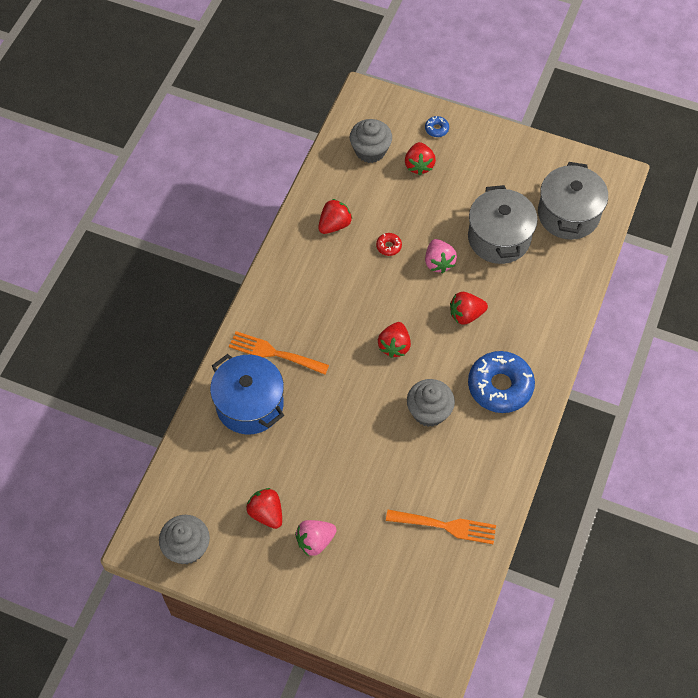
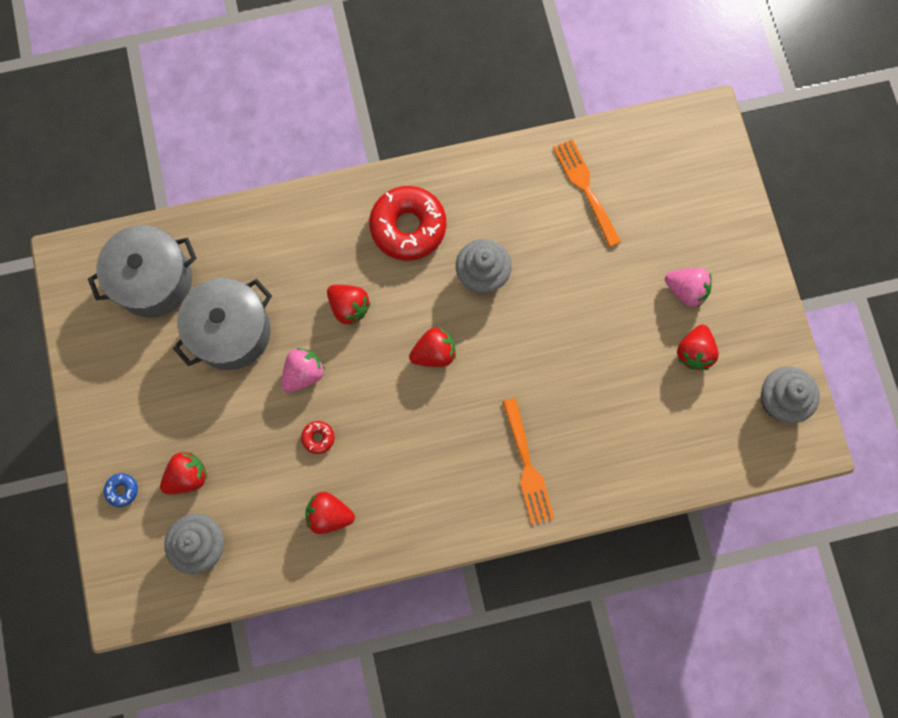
camera: 125 degrees left, 15 degrees up
(249, 405) = (600, 449): blue pot -> none
(500, 386) = (408, 227): blue donut -> red donut

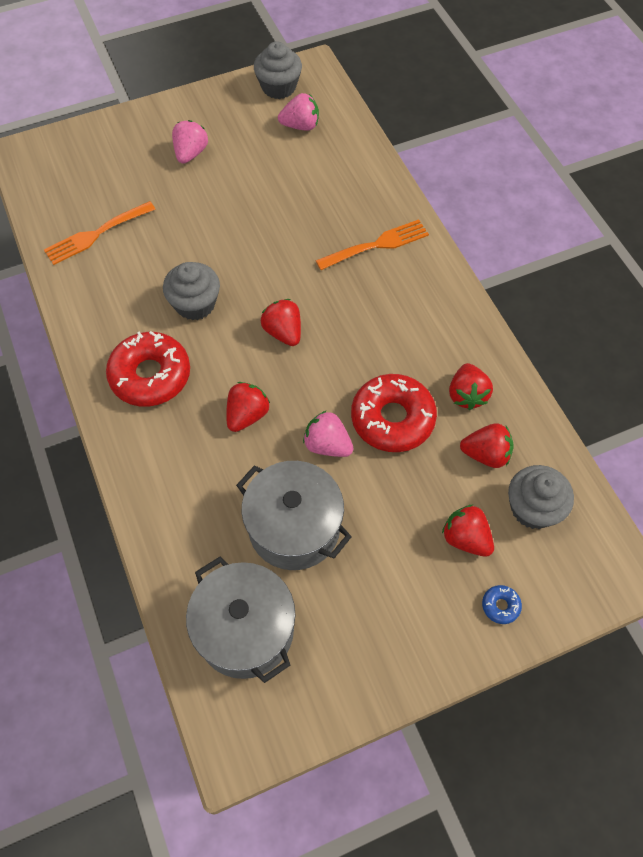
camera: 100 degrees left, 15 degrees down
(318, 438) = (392, 419): red donut -> red donut, size x2.42
(694, 352) = (247, 143): red strawberry -> red strawberry (486, 454)
(713, 415) = (300, 126): none -> pink strawberry

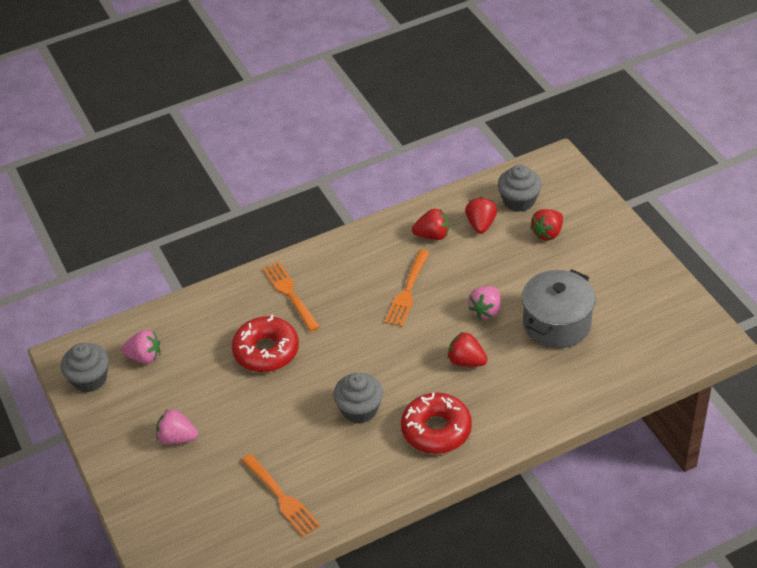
camera: 90 degrees left, 15 degrees down
(245, 630) = (638, 343): grey pot -> none
(283, 332) = (384, 346): red strawberry -> none
(300, 126) = (145, 357): pink strawberry -> pink strawberry turned 105 degrees clockwise
(369, 360) = (407, 291): none -> orange fork
(392, 419) = (458, 275): red donut -> red donut (266, 351)
(500, 606) = (592, 216): blue donut -> none

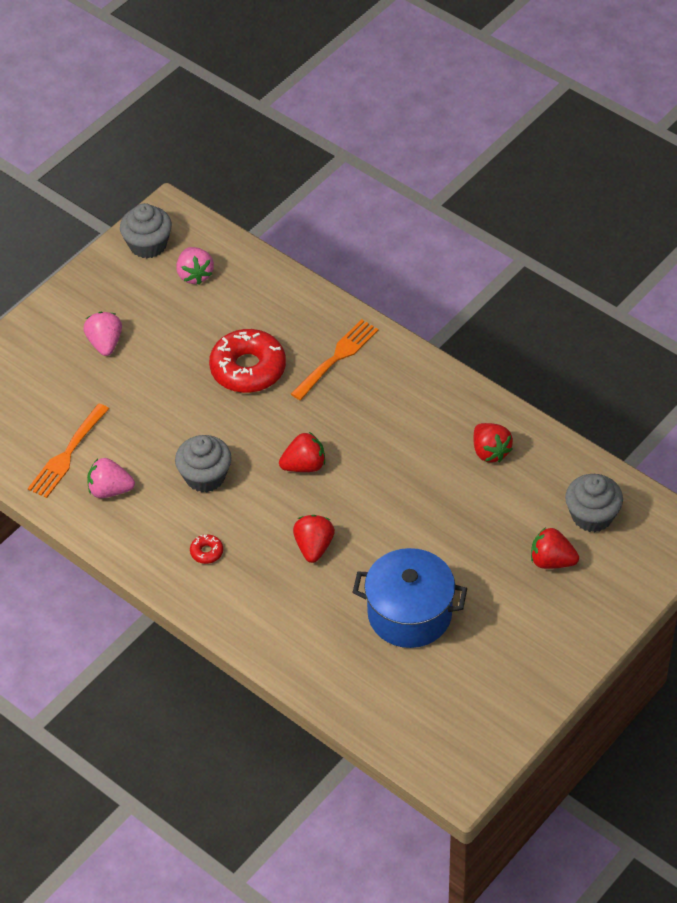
camera: 65 degrees right, 5 degrees up
(407, 291) = (391, 459): orange fork -> none
(436, 430) = (206, 552): red donut -> red donut, size x0.41
(481, 224) = (532, 491): red strawberry -> red strawberry (304, 465)
(486, 311) = (397, 540): pink strawberry -> pink strawberry (110, 490)
(556, 324) = (409, 614): grey pot -> blue pot

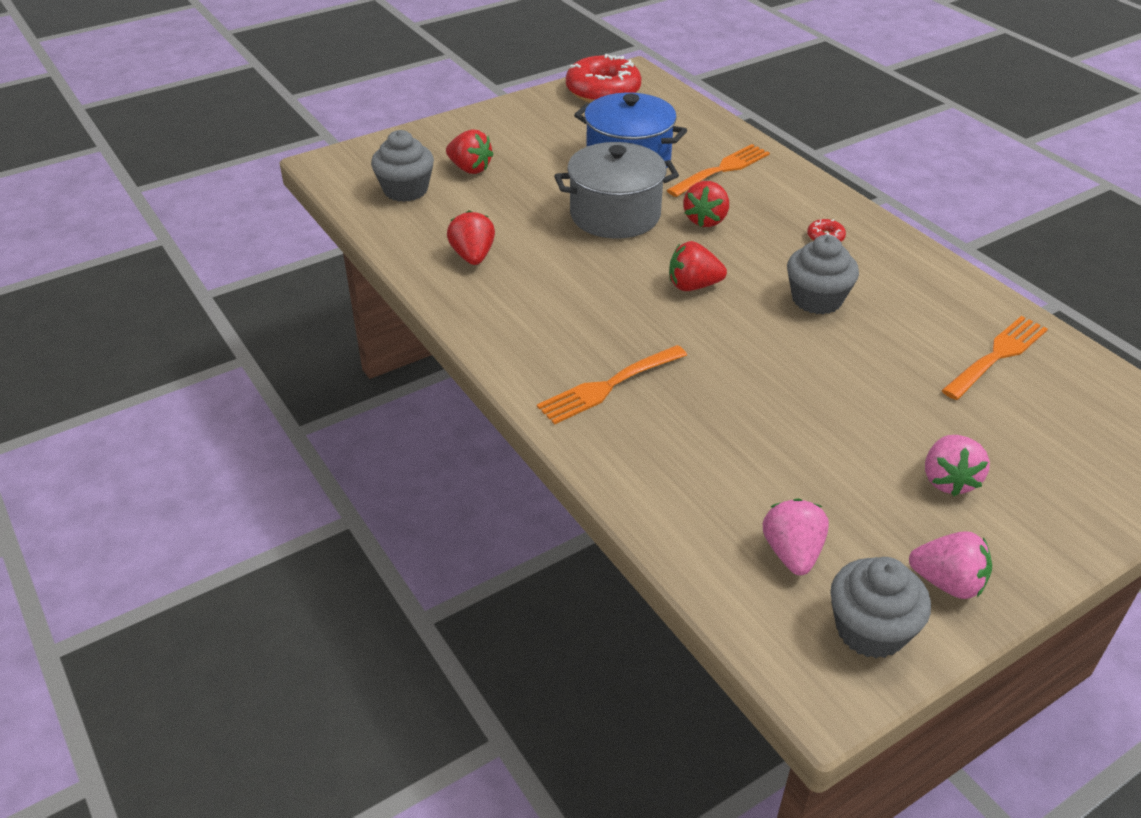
camera: 165 degrees left, 10 degrees down
(110, 490) = (938, 309): pink strawberry -> pink strawberry (947, 583)
(248, 369) = (736, 400): red donut -> red donut (603, 91)
(316, 624) = (722, 170): none -> orange fork
(394, 532) = (615, 215): none -> grey pot

